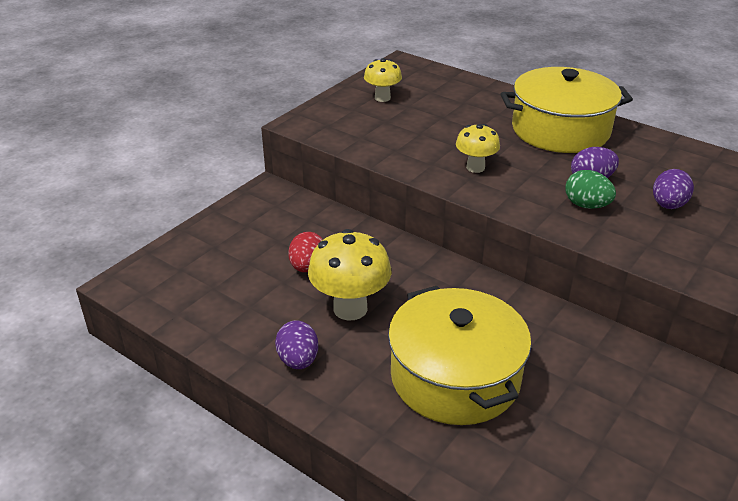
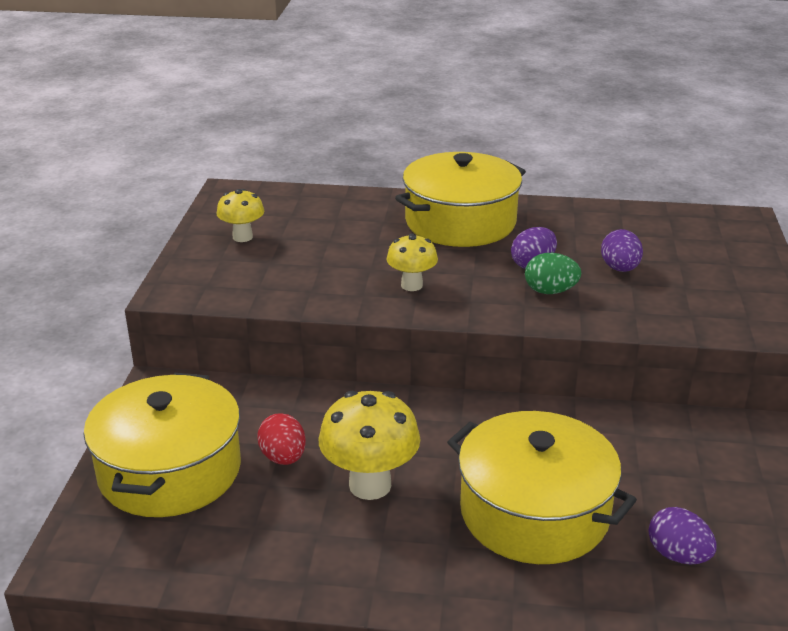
camera: 30 degrees left, 5 degrees down
(229, 248) = (170, 470): none -> yellow pot
(298, 360) = (361, 563): purple egg -> purple egg (678, 555)

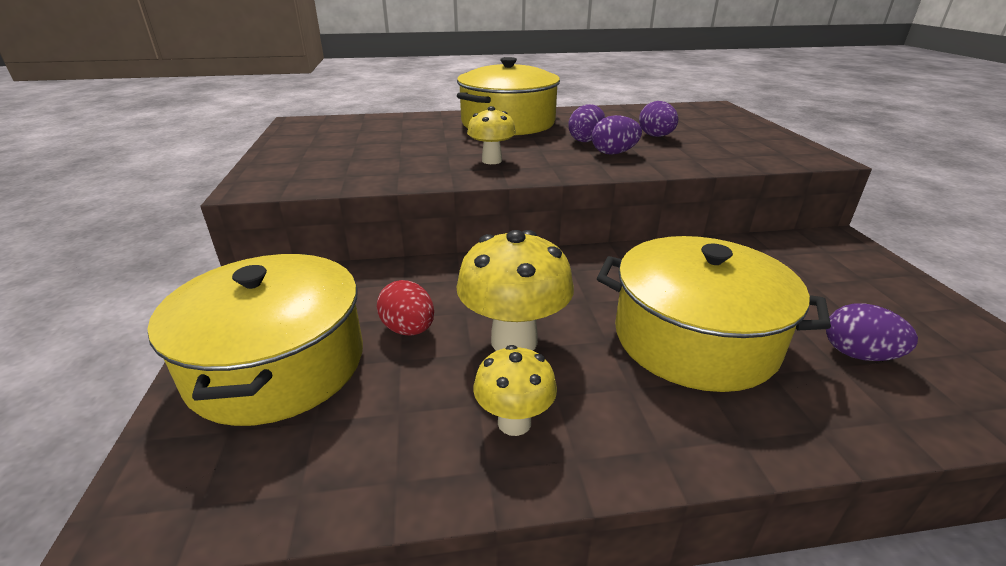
camera: 15 degrees left, 0 degrees up
(242, 237) = (318, 146): yellow mushroom -> yellow mushroom (514, 422)
(550, 291) = (613, 153): green egg -> purple egg

